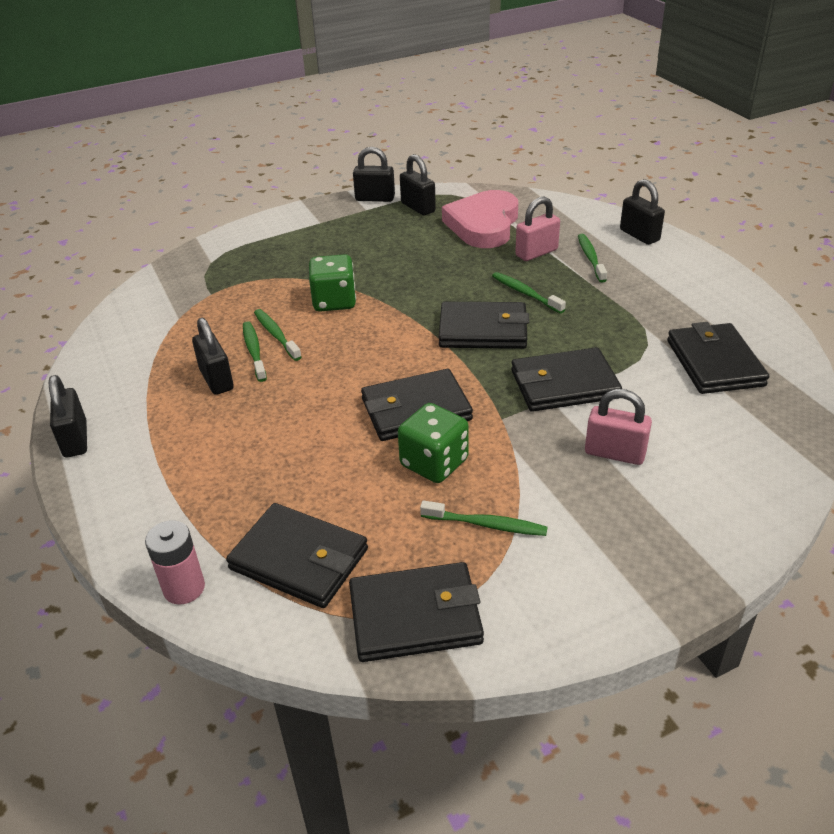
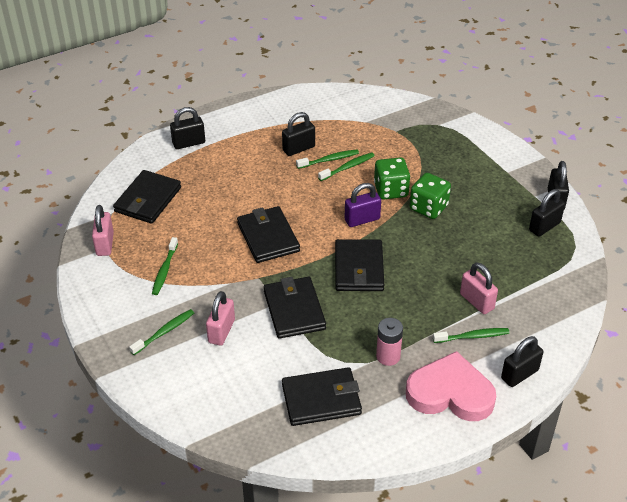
camera: 85 degrees right, 5 degrees up
(75, 439) = (245, 106): black padlock -> black padlock (189, 143)
(184, 588) = (134, 163): pink battery -> pink battery (388, 356)
(389, 325) = (362, 219): none -> purple padlock
(415, 616) = (105, 244): black wallet -> pink padlock
(434, 463) = (217, 247): green dice -> green dice (428, 207)
(483, 225) = (520, 268): pink heart -> pink heart (450, 393)
(525, 293) = (411, 293): green toothbrush -> green toothbrush (164, 332)

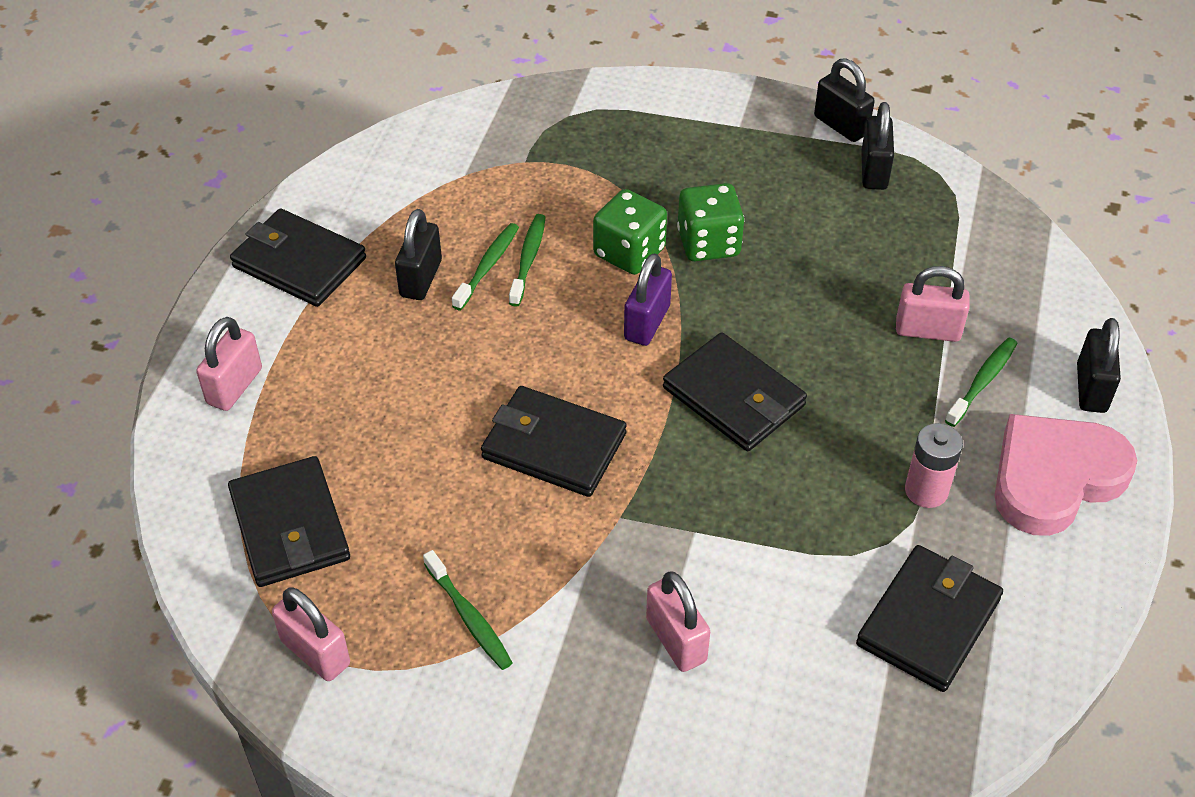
camera: 45 degrees left, 5 degrees up
(164, 332) = (597, 712): green toothbrush -> none
(189, 143) = (234, 386): black padlock -> pink padlock
(294, 310) = (730, 525): black wallet -> black wallet (299, 262)

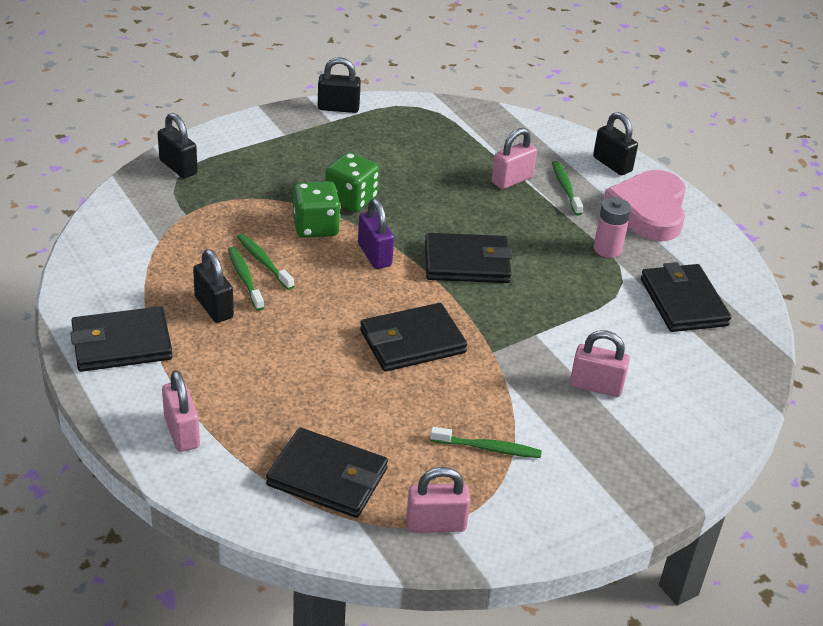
camera: 50 degrees left, 10 degrees down
(874, 171) = (385, 121): black padlock -> black padlock (178, 167)

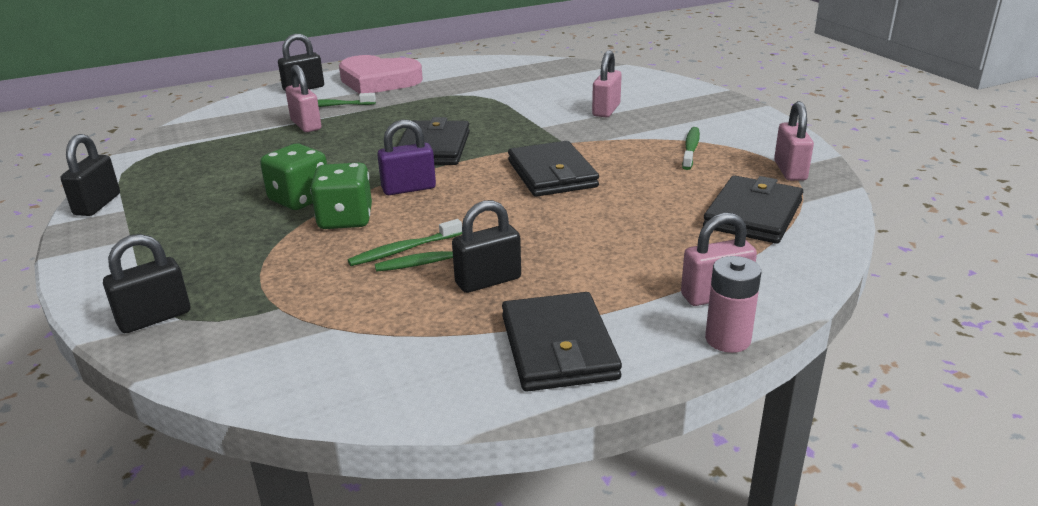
camera: 80 degrees left, 10 degrees down
(607, 249) = (428, 97): pink battery -> pink battery (727, 339)
(683, 302) = (503, 79): black wallet -> none

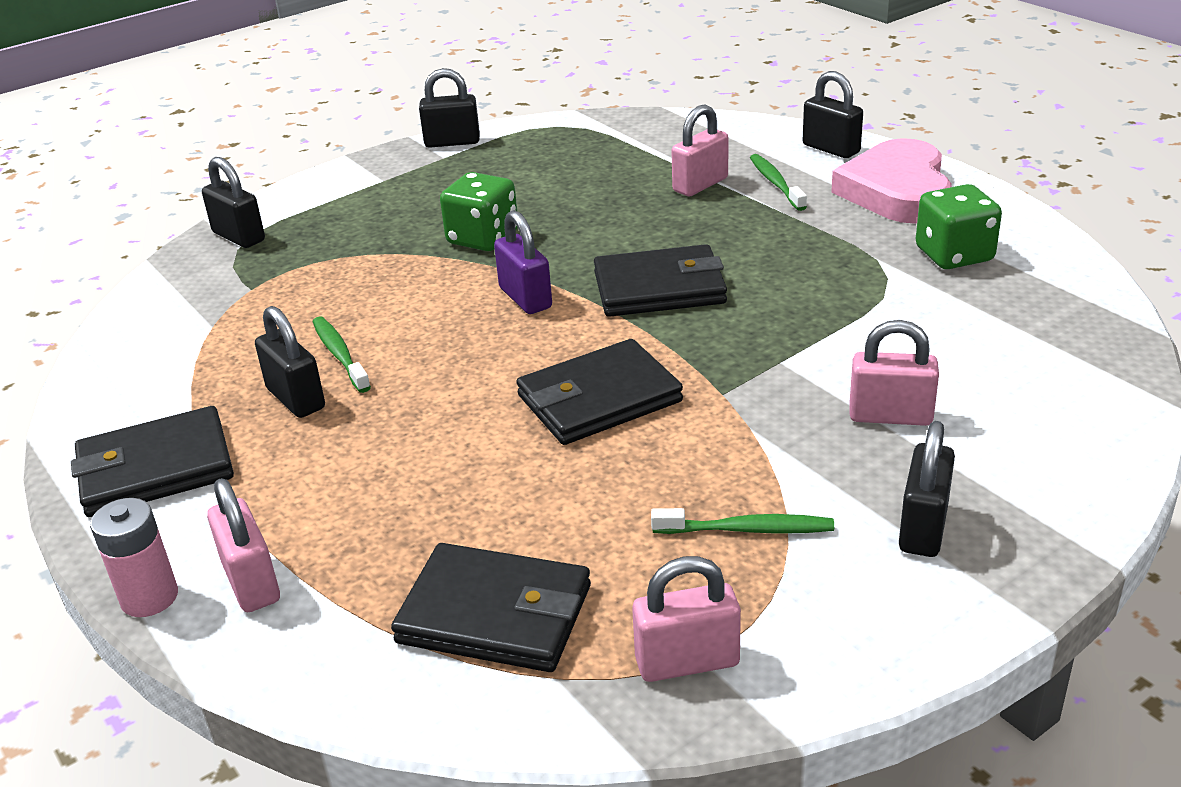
camera: 80 degrees right, 5 degrees up
(345, 219) = (437, 277): green dice -> green dice (954, 255)
(404, 250) = (365, 330): green toothbrush -> none
(697, 115) = (923, 528): none -> black padlock

